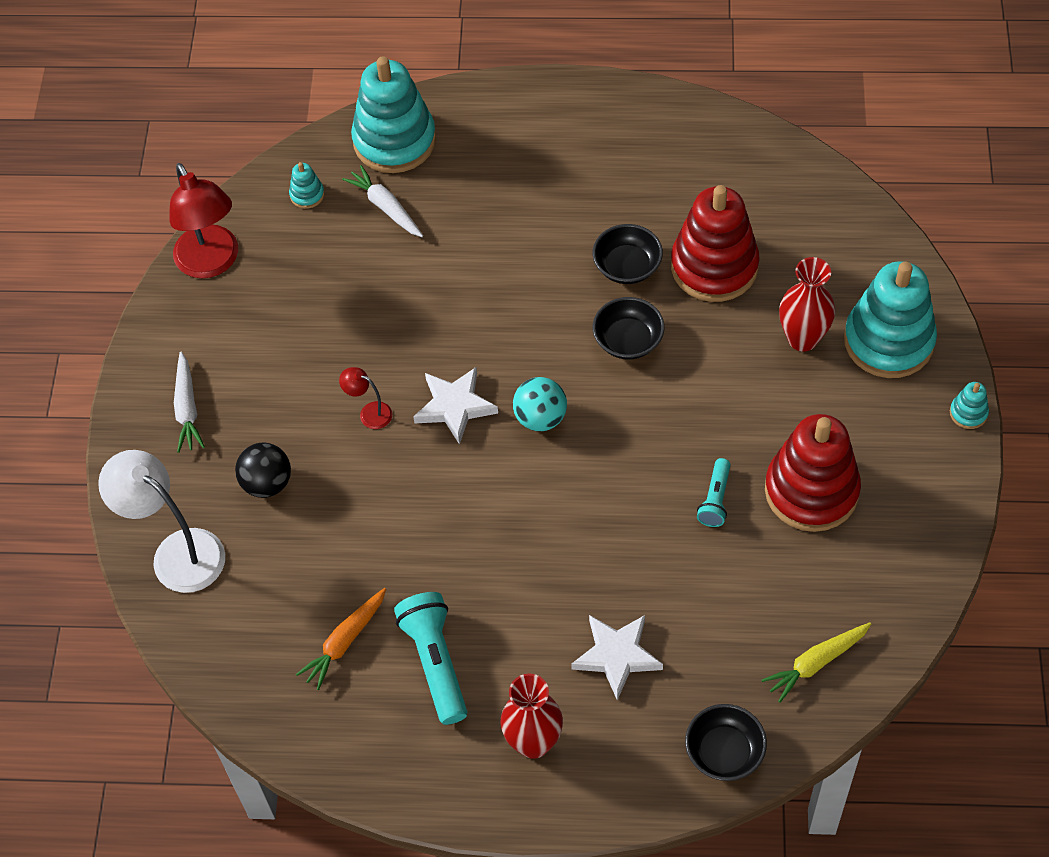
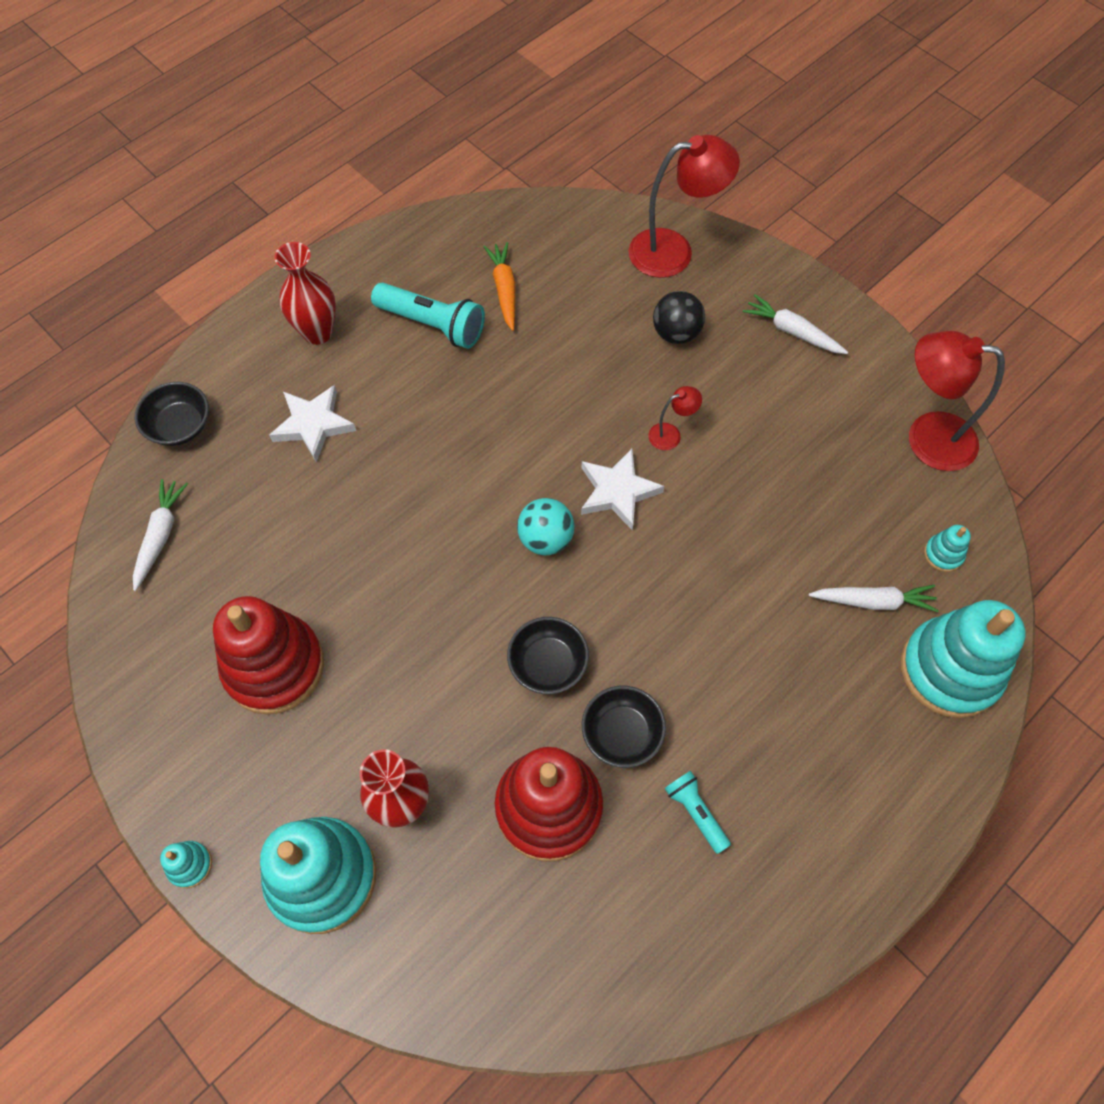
camera: 130 degrees right, 5 degrees up
(177, 552) = (674, 251): white lamp -> red lamp
(715, 499) = (346, 592): turquoise flashlight -> turquoise flashlight (695, 812)
(816, 663) = (160, 536): yellow carrot -> white carrot

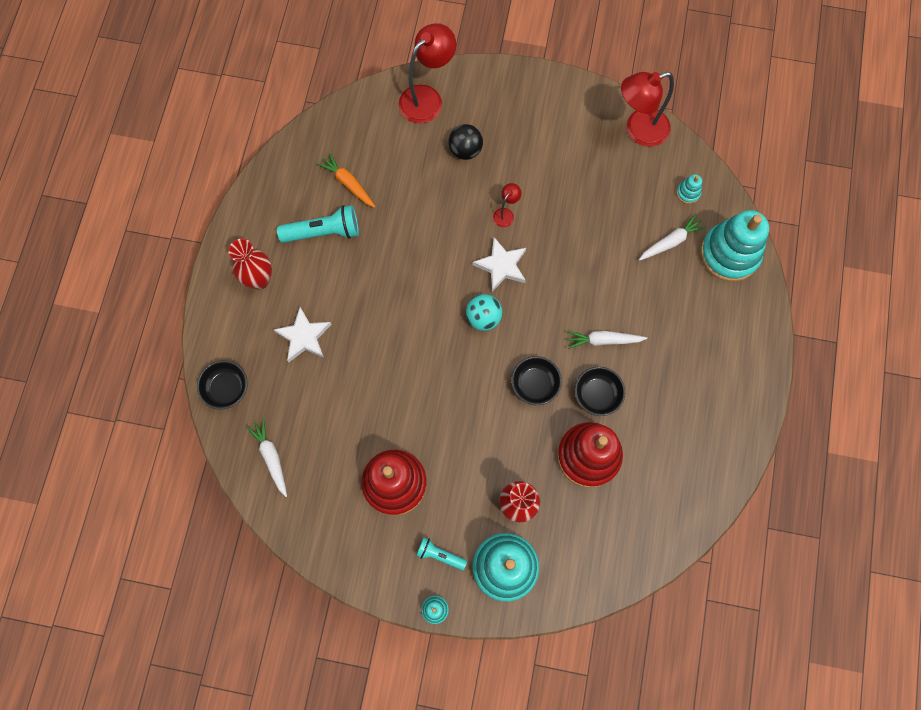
camera: 35 degrees left, 10 degrees up
(695, 812) = (659, 409): turquoise flashlight -> turquoise flashlight (440, 555)
(792, 331) = (527, 109): white carrot -> white carrot (603, 340)

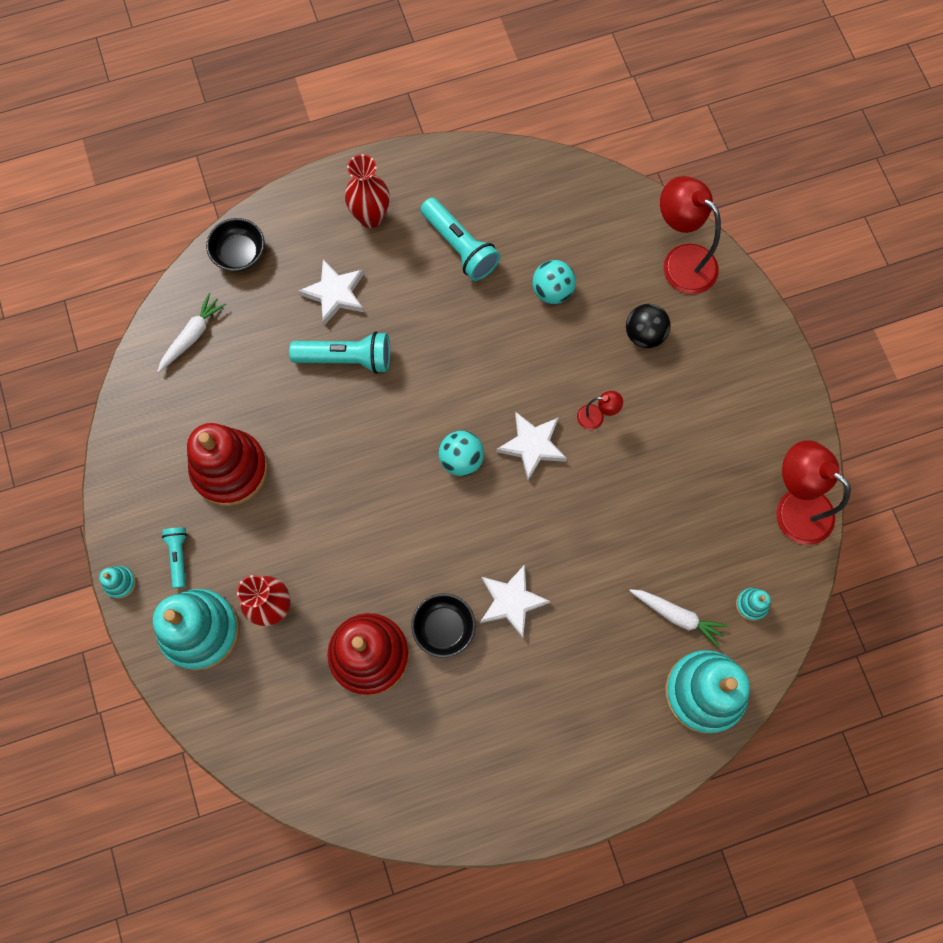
camera: 60 degrees right, 0 degrees up
(348, 183) = (529, 239): orange carrot -> none
(359, 355) = (346, 358): none -> turquoise flashlight
(397, 190) = (552, 291): none -> turquoise ball
(427, 98) = (681, 261): red lamp -> red lamp turned 150 degrees counterclockwise
(535, 384) = (417, 554): black bowl -> none
(603, 340) = (511, 601): white carrot -> white star

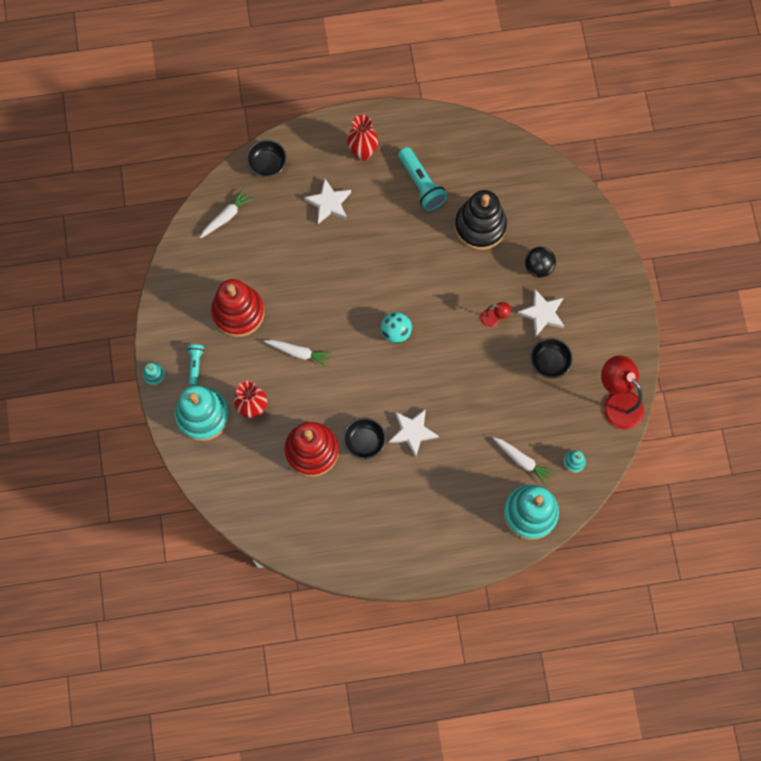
camera: 10 degrees right, 0 degrees up
(326, 513) = (298, 352): none -> white carrot
(346, 358) = (329, 249): turquoise flashlight -> none
(532, 446) = (446, 331): white star -> white star (542, 314)
(552, 291) = (480, 226): turquoise ball -> black stacking toy
(681, 261) = (574, 220): red lamp -> none
(687, 465) = (549, 362): none -> black bowl

